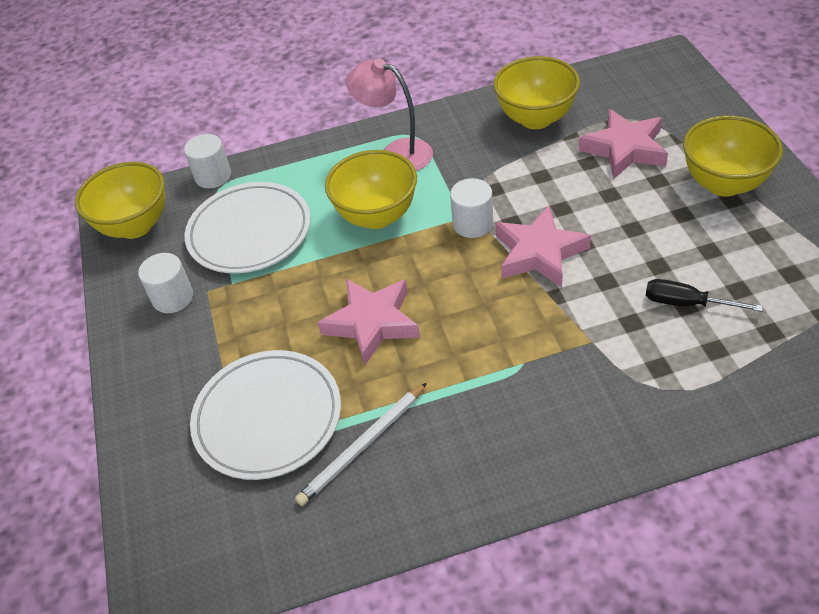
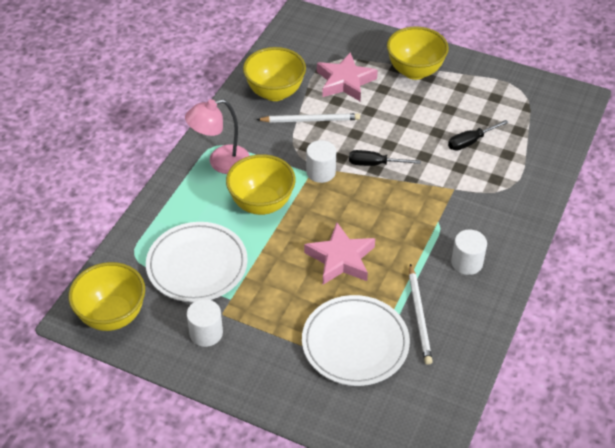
camera: 55 degrees left, 0 degrees up
(213, 176) = (119, 251): white cylinder -> white cylinder (467, 262)
(534, 166) = (310, 120): none -> white pencil
(539, 253) = (374, 164): pink star -> black screwdriver

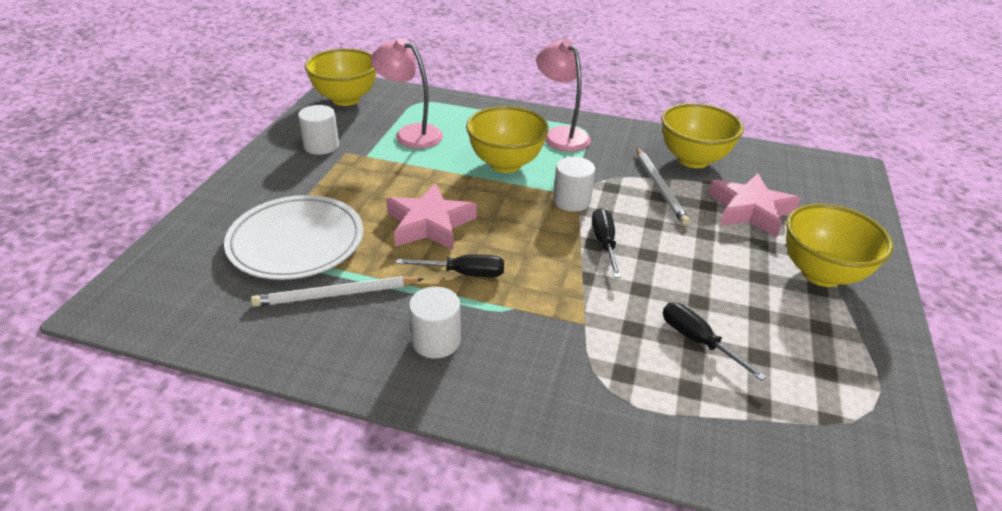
camera: 80 degrees right, 10 degrees down
(197, 265) = (410, 134): white plate -> pink lamp
(401, 243) = (464, 273): none -> black screwdriver

